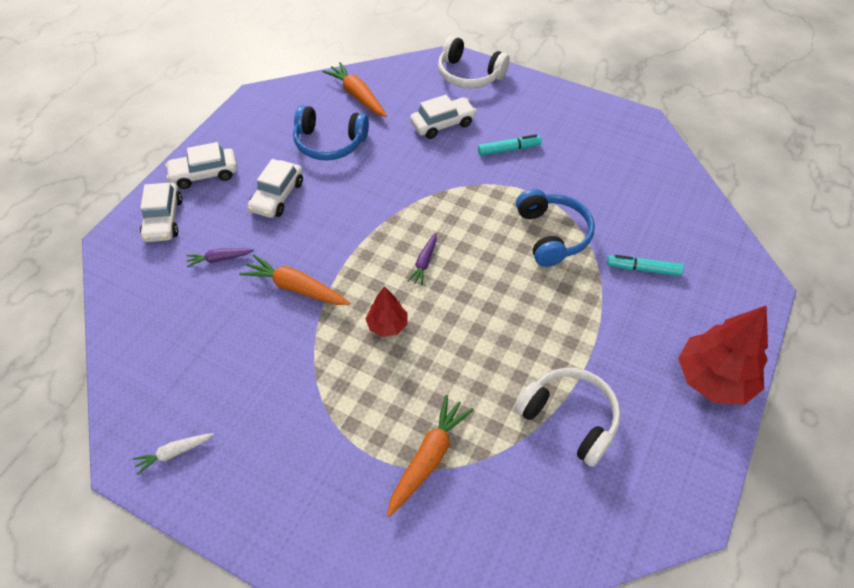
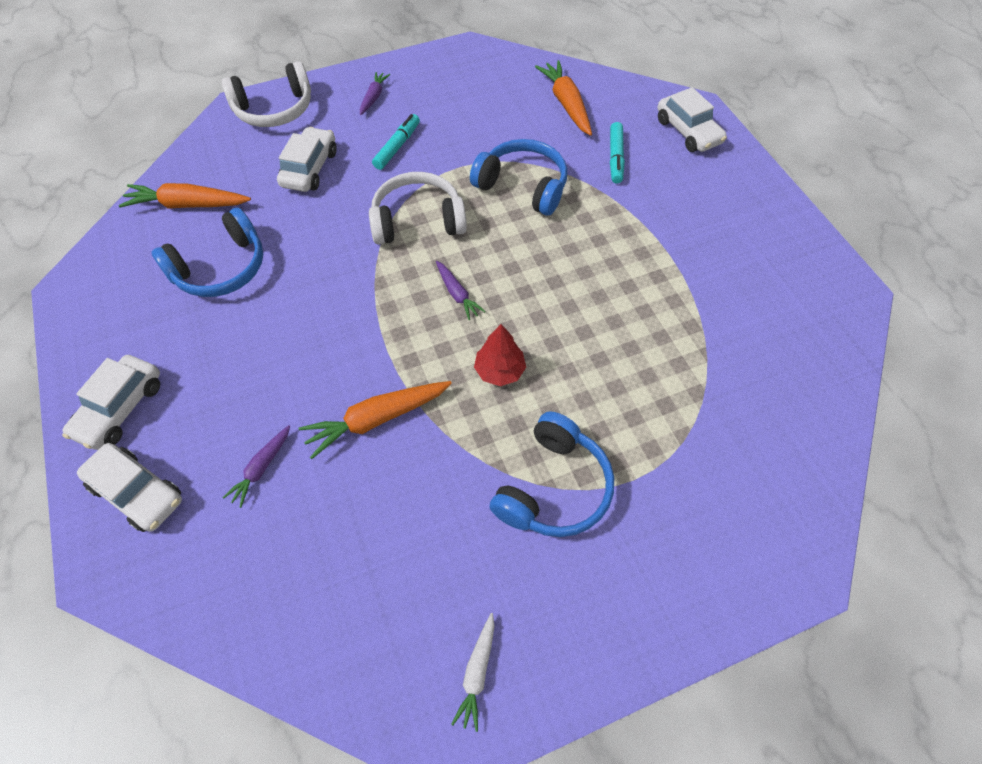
camera: 50 degrees left, 5 degrees up
(277, 196) = (237, 359): white car -> white car (688, 131)
(327, 413) = (554, 487): none -> blue headphones
(428, 458) = (670, 435): orange carrot -> orange carrot (566, 104)
(536, 109) = (374, 97): none -> purple carrot
(569, 418) = (713, 306): white headphones -> white headphones (418, 220)
(643, 269) = (615, 158): turquoise marker -> turquoise marker turned 45 degrees counterclockwise
(713, 379) = (751, 194): red tree -> none

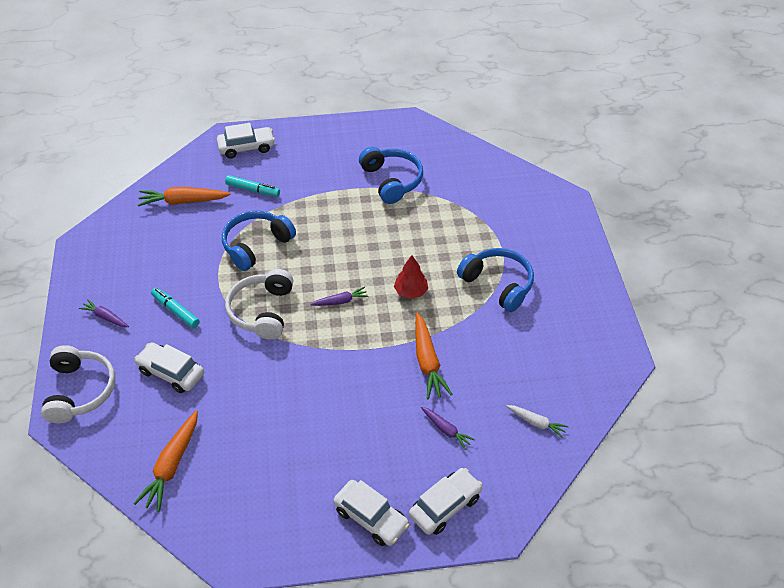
camera: 75 degrees left, 10 degrees down
(221, 268) = (257, 444): blue headphones -> blue headphones (392, 180)
(477, 672) = (595, 340): white carrot -> white carrot (536, 423)

